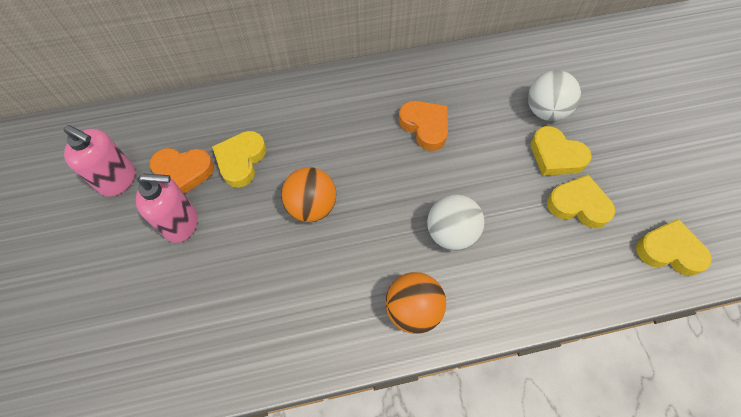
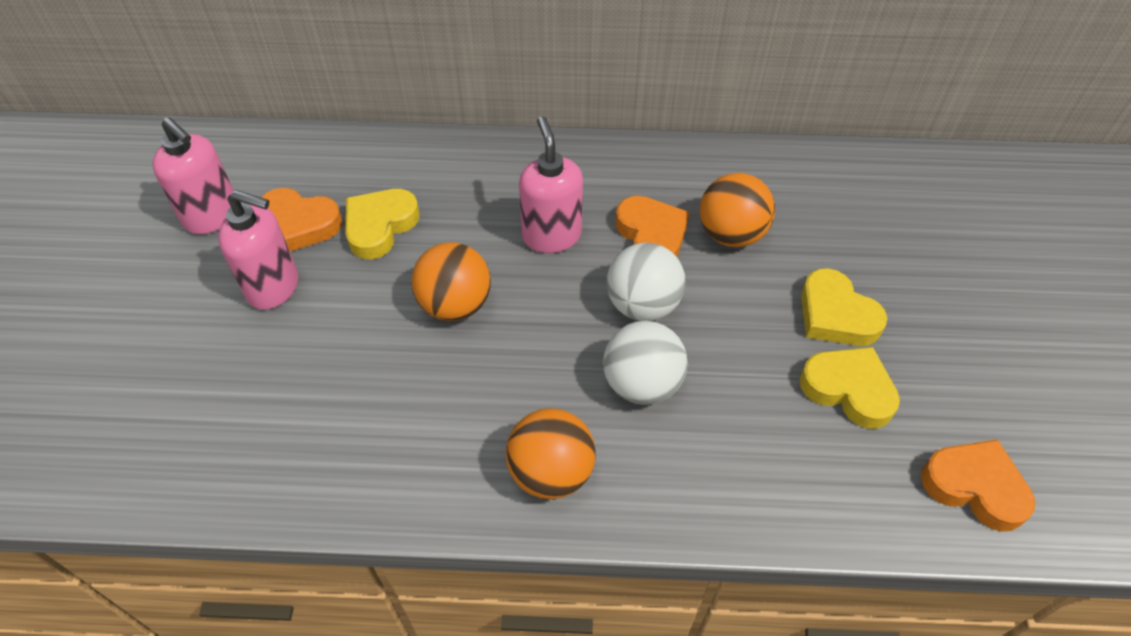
camera: 15 degrees right, 10 degrees down
(360, 141) = (551, 235): none -> pink soap dispenser
(475, 114) = (731, 234): none -> orange ball
(545, 111) = (840, 251): white ball -> white ball (643, 305)
(669, 251) = (974, 487): yellow heart -> orange heart

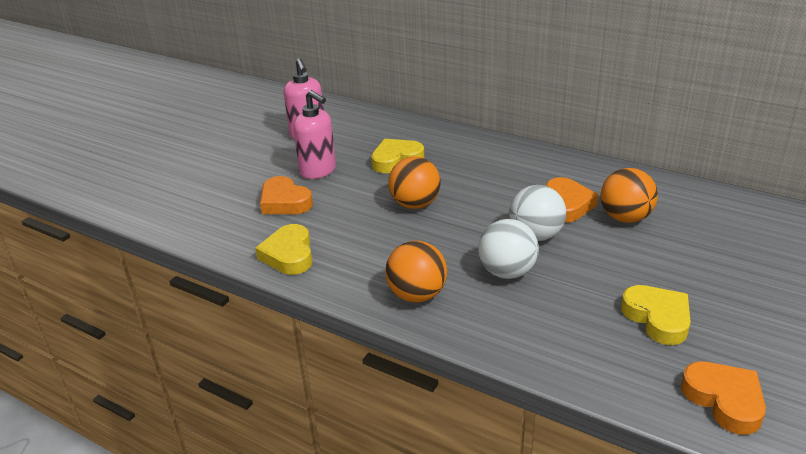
camera: 30 degrees right, 20 degrees down
(299, 224) = (351, 148): orange heart -> orange heart (284, 202)
(551, 235) = (499, 189): pink soap dispenser -> none
(836, 315) = (676, 278): yellow heart -> yellow heart (289, 255)

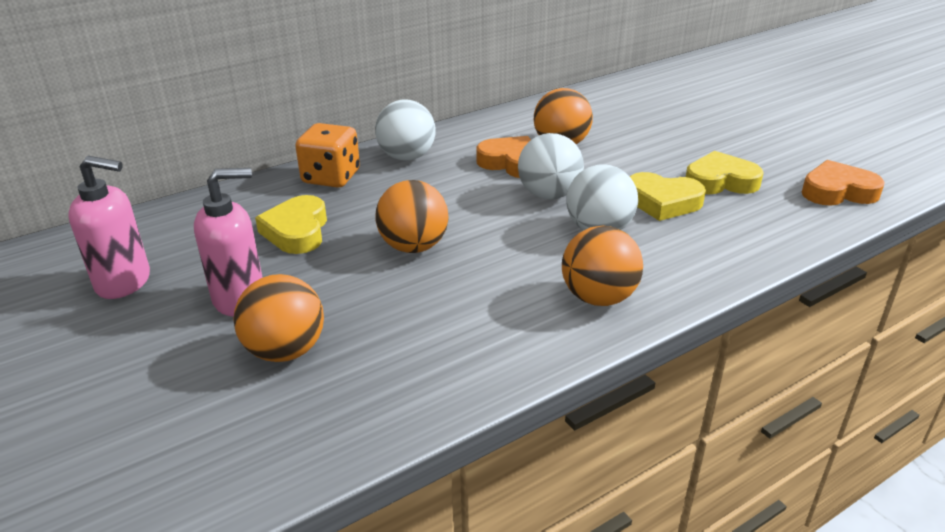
camera: 65 degrees left, 0 degrees up
(284, 202) = (285, 351): orange heart -> orange ball
(289, 255) = (428, 380): yellow heart -> yellow heart (663, 202)
(468, 146) = (331, 177): none -> orange dice
(525, 161) = (407, 157): none -> white ball

